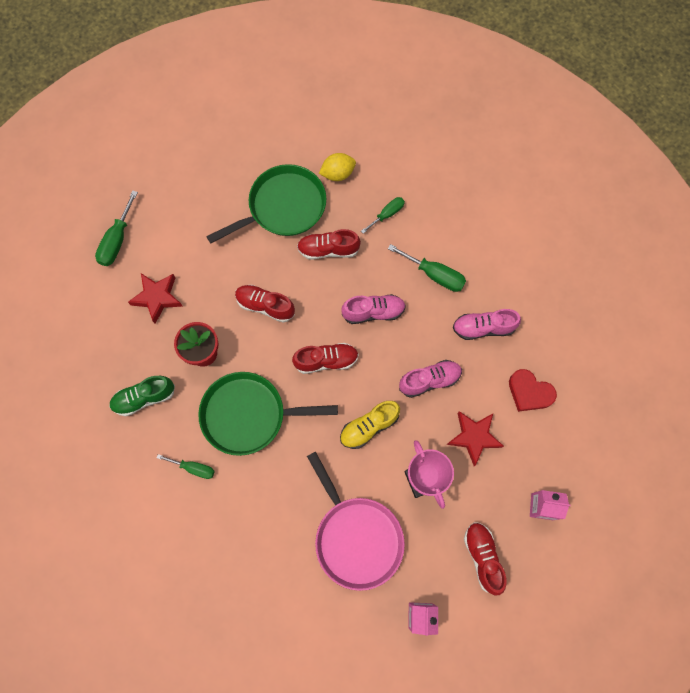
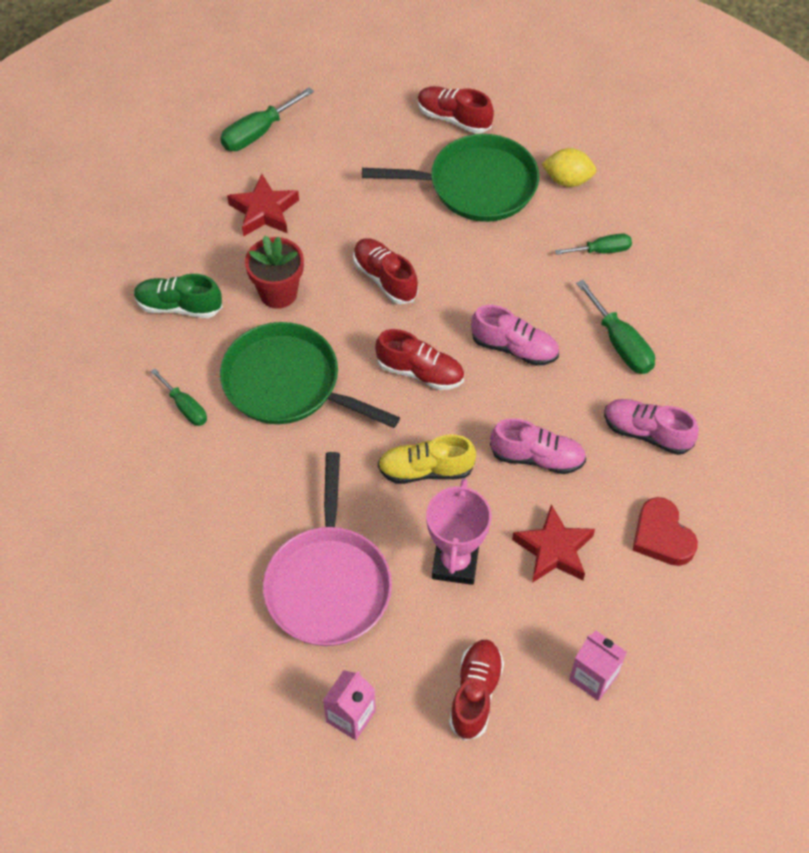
camera: 30 degrees right, 15 degrees down
(328, 250) = (502, 255): red shoe -> red shoe (453, 118)

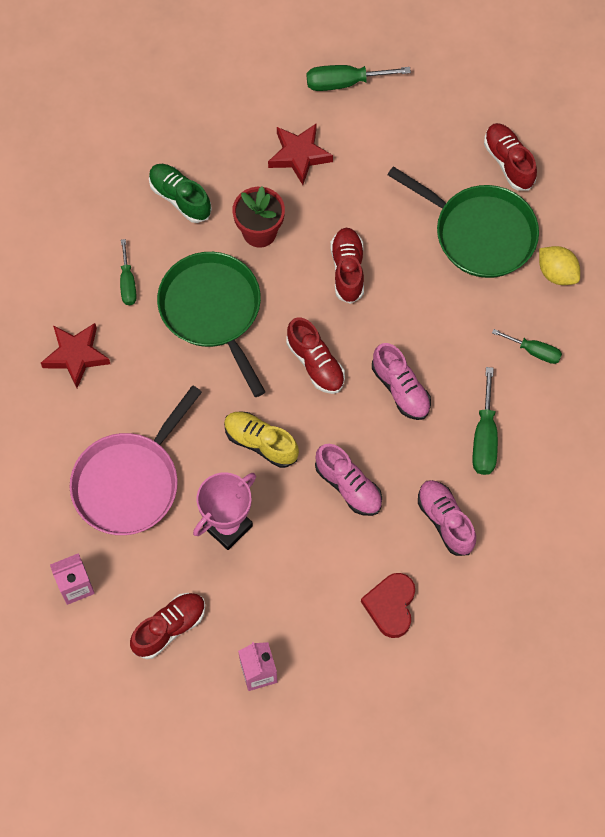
camera: 35 degrees right, 10 degrees up
(554, 549) = (304, 563): red star -> red star (76, 355)

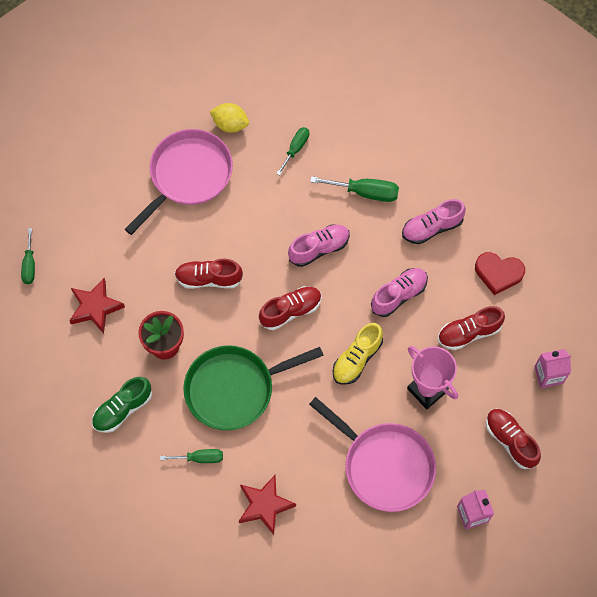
camera: 85 degrees left, 0 degrees up
(344, 82) = (29, 265): green screwdriver -> green screwdriver, size x0.66
(480, 233) = (188, 175): green pan -> pink pan
(508, 162) = (126, 147): red shoe -> red shoe (469, 332)
(557, 273) = (230, 124): yellow lemon -> yellow lemon turned 60 degrees clockwise

